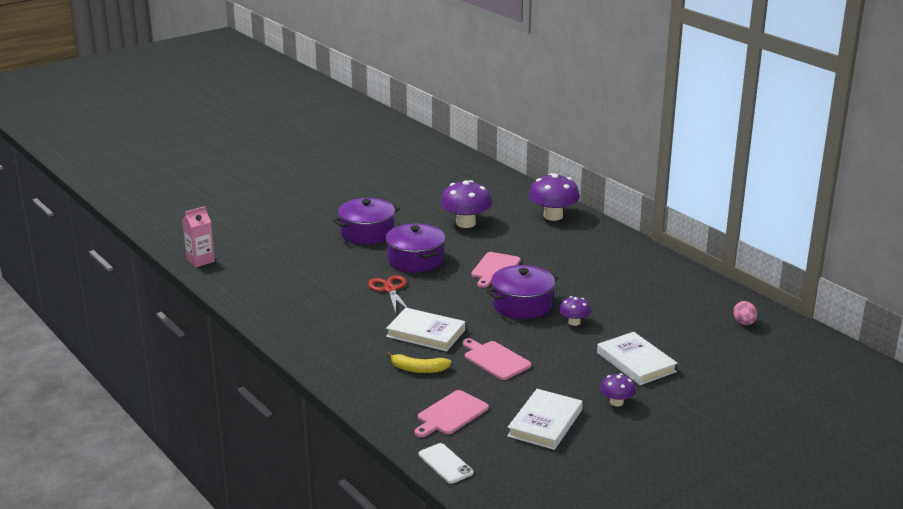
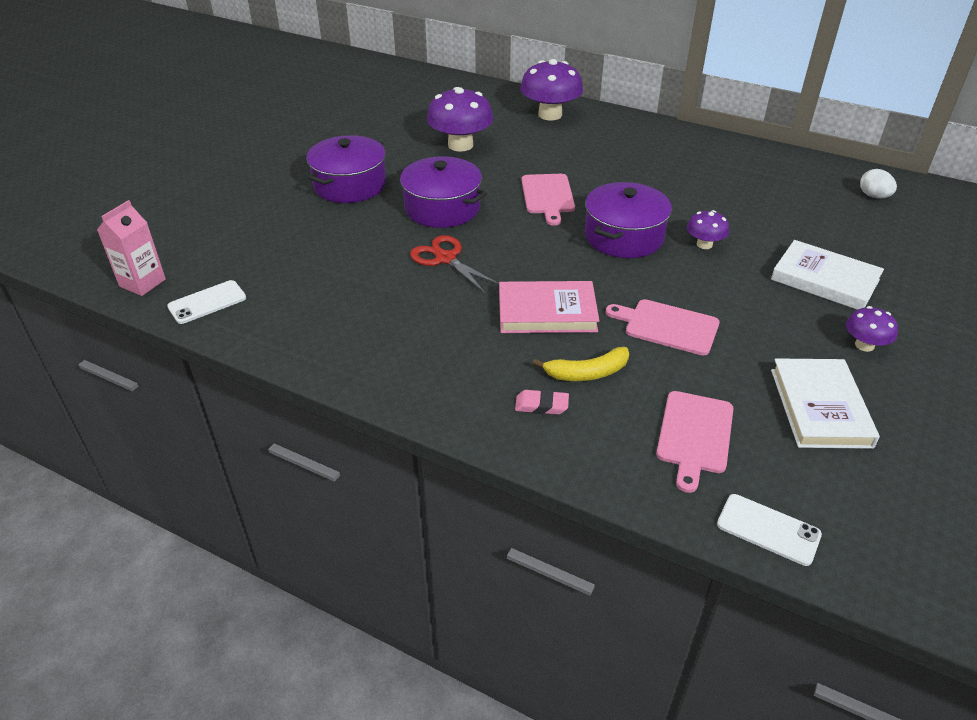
camera: 25 degrees left, 15 degrees up
(229, 279) = (207, 302): none -> white phone
(375, 377) = (541, 405): none -> pink eraser
(426, 333) = (547, 312): white book -> pink book
(744, 323) = (873, 196): pink egg -> white egg

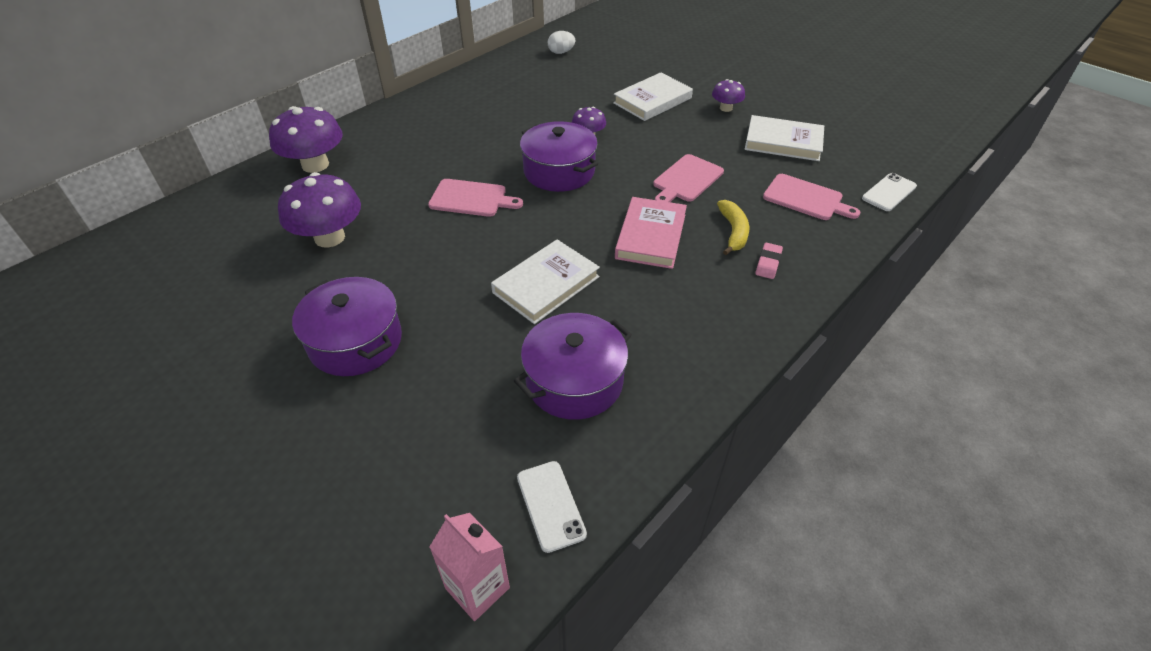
camera: 75 degrees left, 5 degrees up
(442, 208) = (452, 272): purple pot -> purple pot (574, 381)
(445, 259) = (546, 285): red scissors -> white book

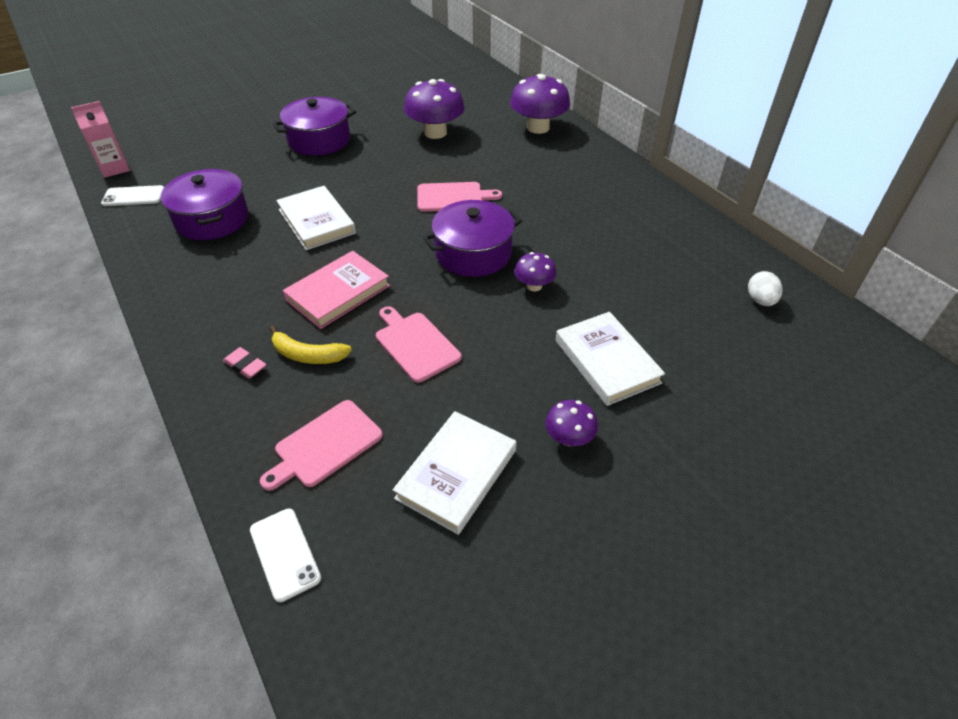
camera: 105 degrees right, 0 degrees up
(471, 198) = (453, 197): pink cutting board -> pink cutting board turned 120 degrees counterclockwise
(650, 236) = (338, 293): pink book -> pink book turned 75 degrees counterclockwise

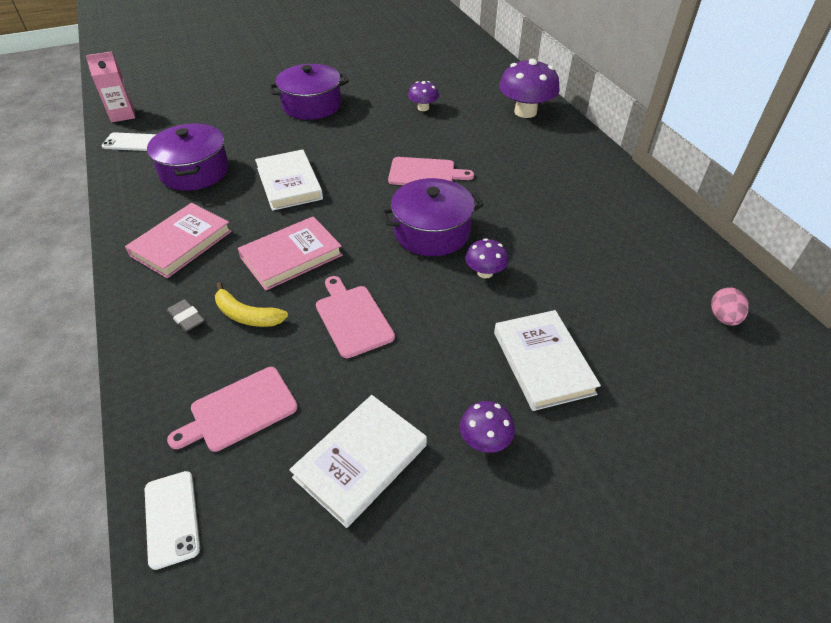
camera: 10 degrees right, 0 degrees up
(219, 293) = (181, 243): none -> pink book
(245, 366) = (186, 318): pink eraser -> grey eraser
(435, 133) = (423, 108): purple mushroom -> purple mushroom, size x0.53
(760, 300) = (723, 318): white egg -> pink egg

